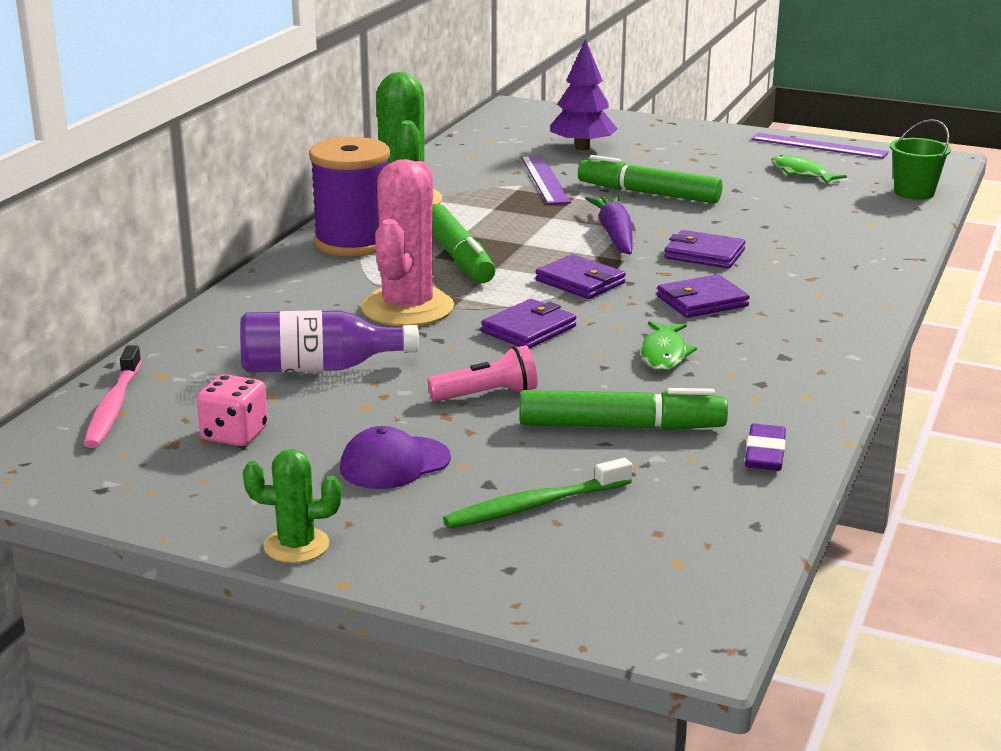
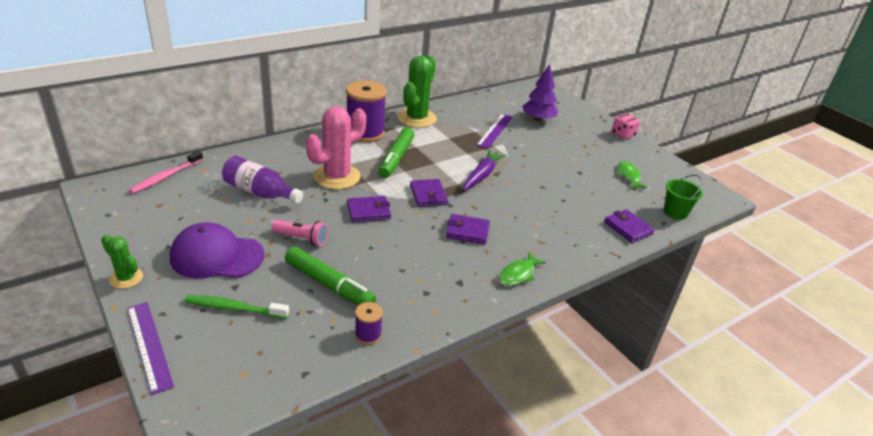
camera: 30 degrees right, 10 degrees up
(234, 434) = (185, 211): pink dice -> pink dice (622, 134)
(394, 463) = (217, 256): purple cap -> purple cap, size x1.63
(648, 193) = (532, 157): green marker -> none
(664, 354) = (406, 253): green fish -> green fish (518, 274)
(704, 254) = (508, 204): purple wallet -> purple wallet (628, 228)
(765, 454) = (368, 335): purple eraser -> purple spool
(819, 146) = (663, 162): purple ruler -> purple ruler (149, 345)

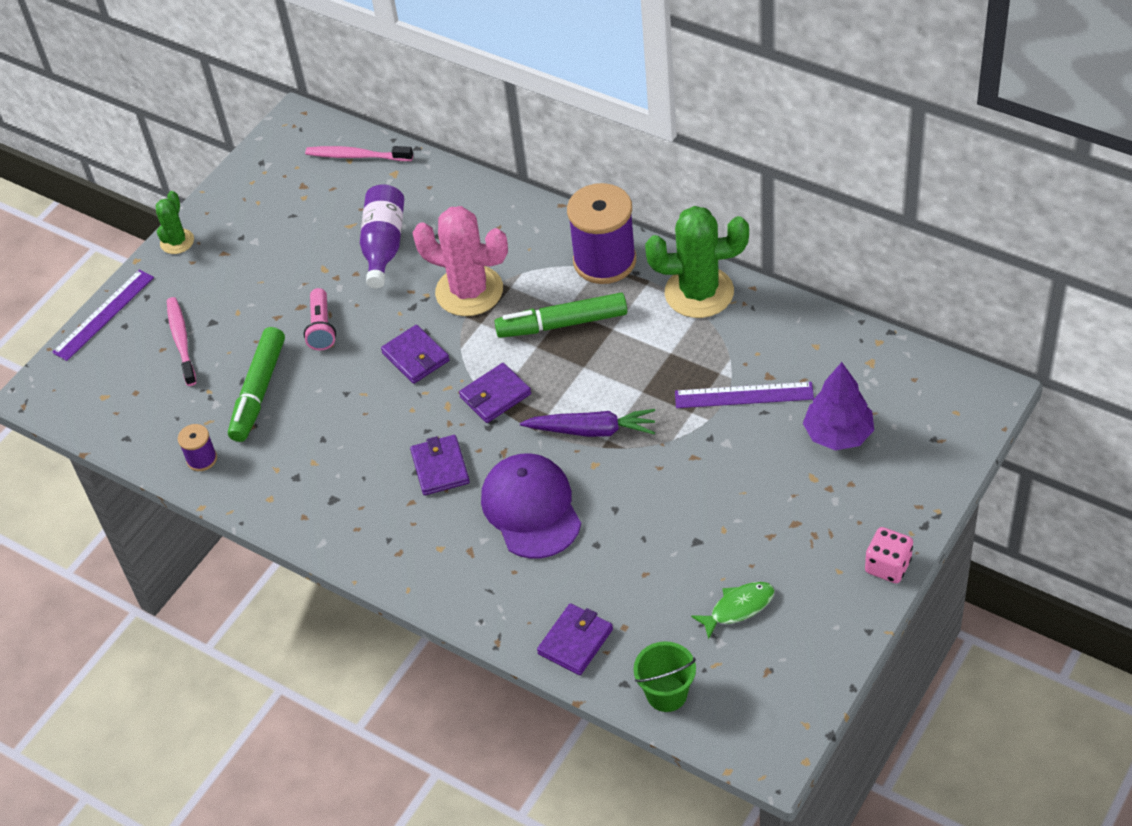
camera: 75 degrees right, 15 degrees up
(217, 256) = (248, 281): purple cap -> purple cap (531, 508)
(234, 308) = (181, 341): green toothbrush -> pink toothbrush
(518, 274) = (384, 549): green fish -> none

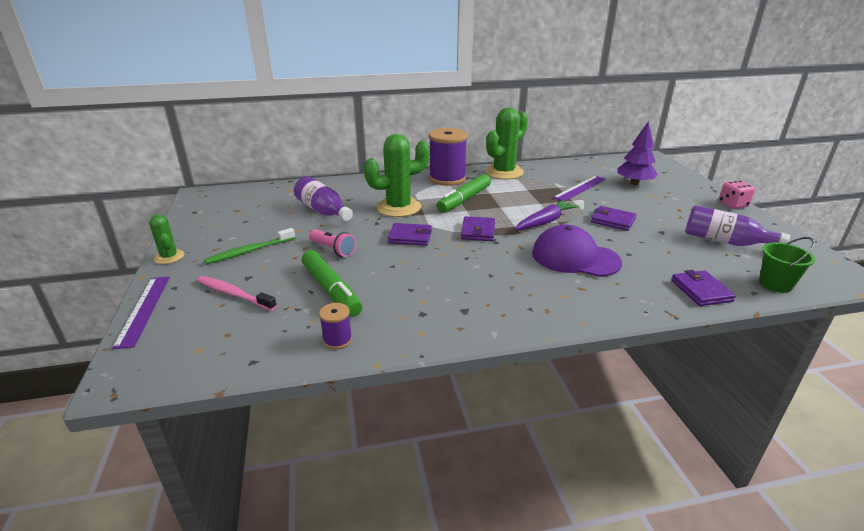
camera: 50 degrees left, 20 degrees down
(248, 278) = (249, 251): none -> green toothbrush
(357, 156) = (257, 192): pink toothbrush -> none
(440, 467) = (500, 266): purple wallet -> purple wallet (613, 220)
(469, 291) = (398, 207): pink cactus -> green cactus
(738, 608) = (724, 241): green fish -> purple bottle

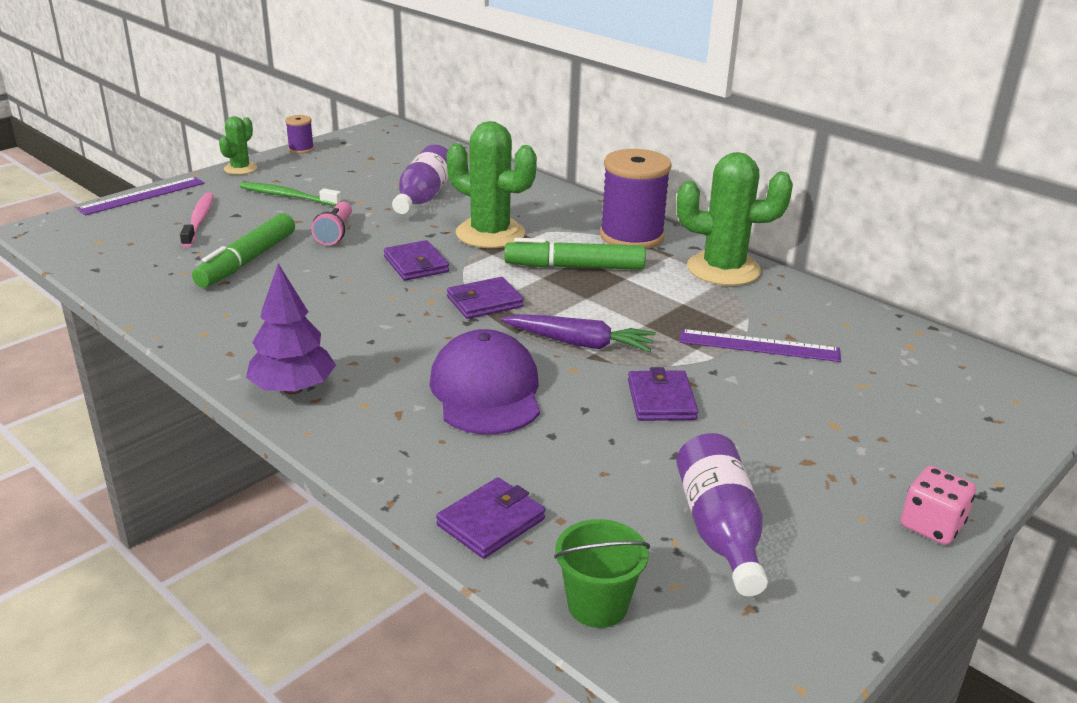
camera: 55 degrees right, 0 degrees up
(337, 340) = (156, 294): purple spool -> purple spool (301, 149)
(634, 183) = (868, 394): purple tree -> purple tree (293, 389)

